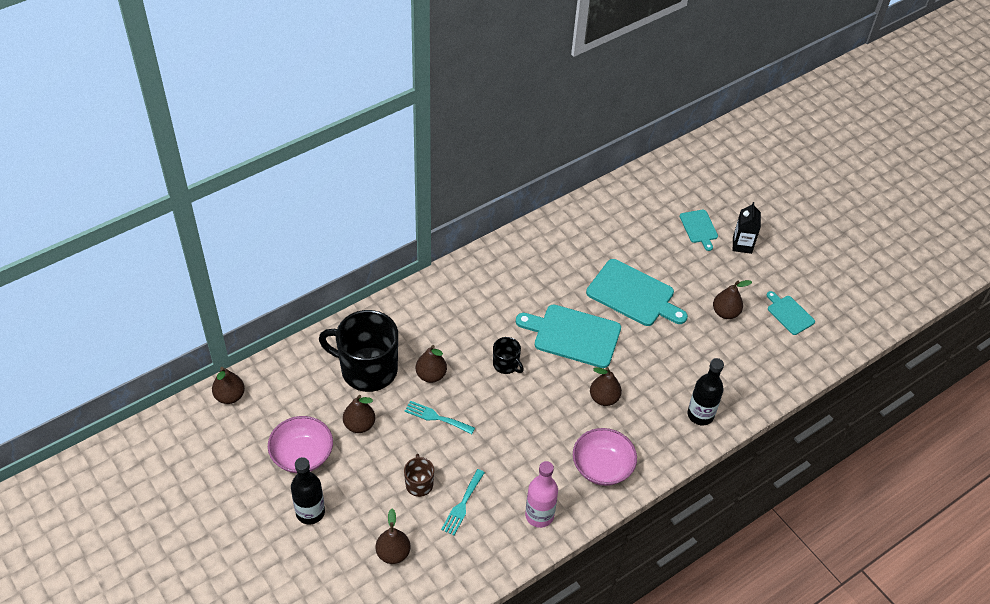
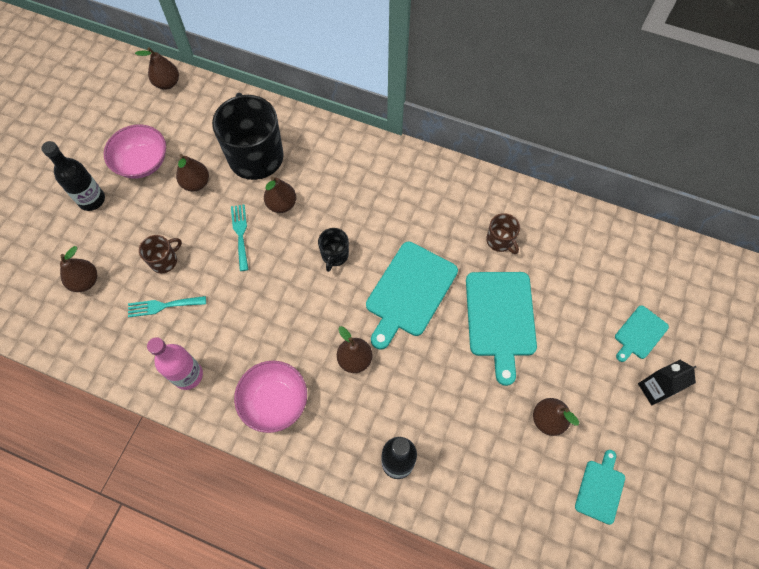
camera: 60 degrees right, 15 degrees up
(572, 259) = (500, 241): none -> brown mug
(573, 335) = (409, 292): turquoise cutting board -> turquoise cutting board turned 135 degrees counterclockwise

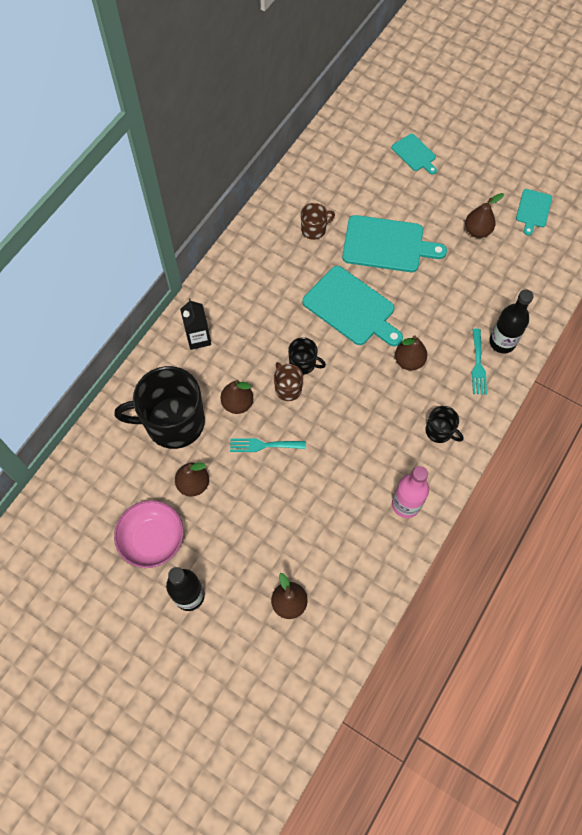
camera: 80 degrees left, 0 degrees up
(163, 306) = (330, 524): turquoise fork -> turquoise fork (478, 365)
(164, 260) = (280, 521): brown mug -> brown mug (288, 388)
(167, 83) = (49, 507): brown pear -> none
(274, 401) = (439, 431): pink bowl -> black mug
(600, 489) = (533, 210): turquoise cutting board -> turquoise cutting board turned 105 degrees counterclockwise
(654, 389) = (461, 157): black carton -> black carton (198, 338)

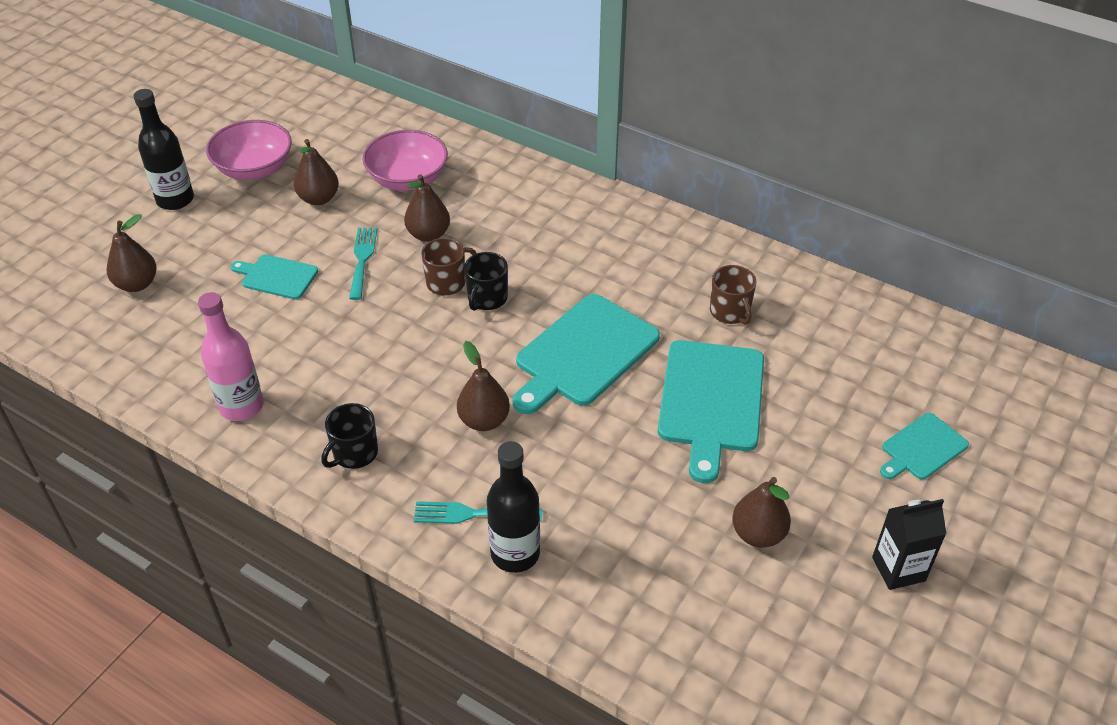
camera: 90 degrees right, 20 degrees down
(173, 422) = (408, 179): black mug -> pink bowl
(198, 338) = (532, 197): black carton -> black carton (898, 569)
(533, 210) = (825, 635): turquoise cutting board -> turquoise cutting board (277, 276)

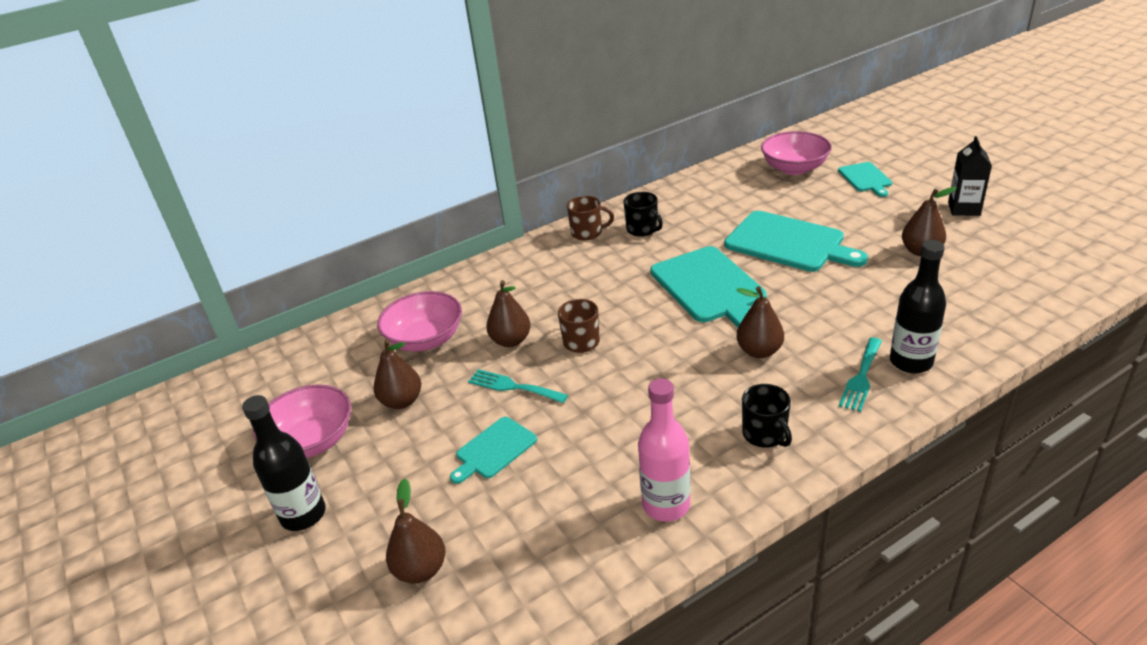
camera: 60 degrees left, 10 degrees down
(487, 298) = (616, 323): black mug -> black mug (642, 229)
(730, 312) = (704, 217): brown mug -> brown mug (587, 233)
(905, 368) = (794, 168): none -> pink bowl

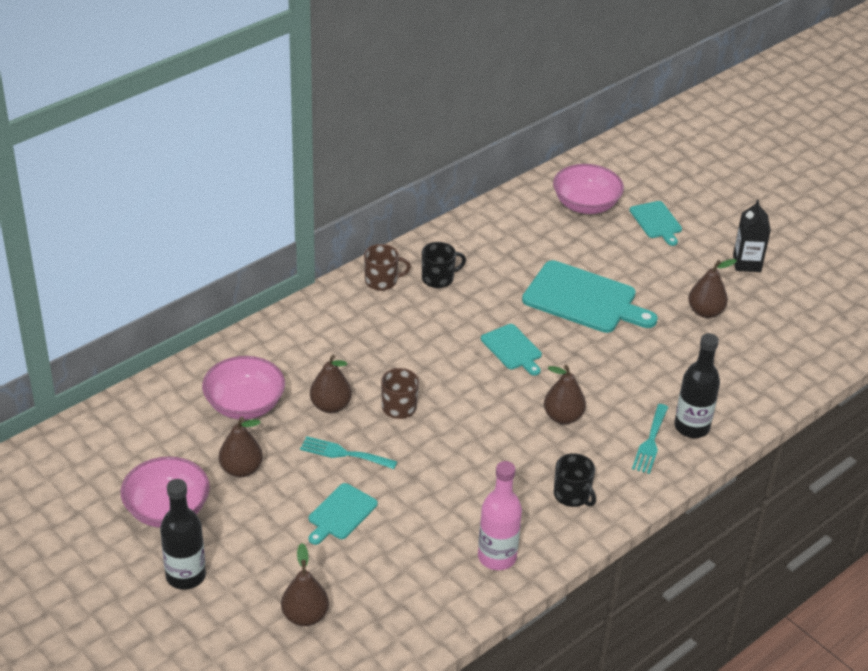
camera: 15 degrees left, 5 degrees up
(642, 229) = (438, 278): black mug -> black mug turned 60 degrees counterclockwise
(709, 287) = (512, 349): turquoise cutting board -> turquoise cutting board, size x0.54

